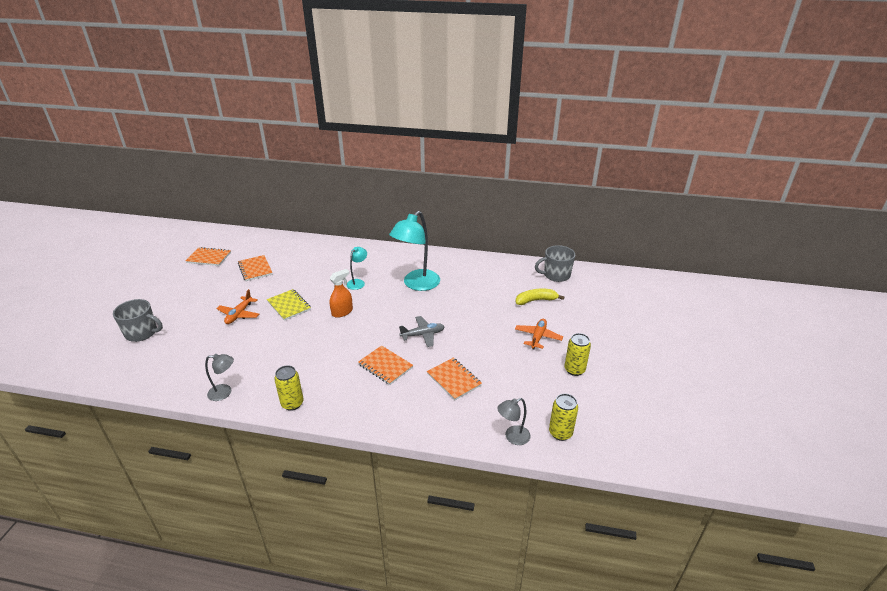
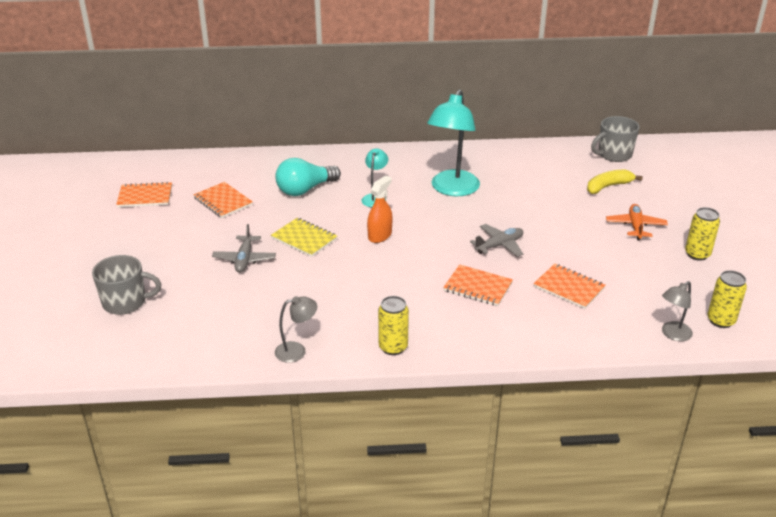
camera: 15 degrees left, 0 degrees up
(239, 314) = (244, 259): orange plane -> grey plane
(314, 269) = (305, 190): none -> turquoise light bulb

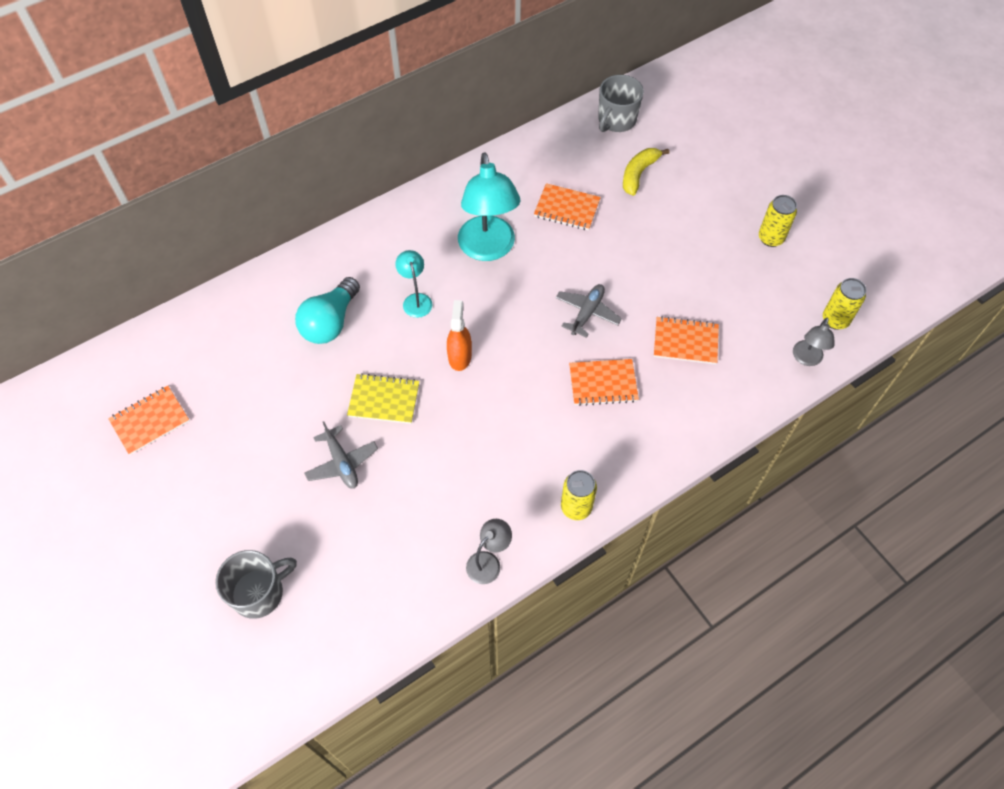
camera: 30 degrees left, 25 degrees up
(223, 201) = (250, 385): orange notebook -> orange notebook (567, 208)
(635, 226) = (696, 223): orange plane -> none

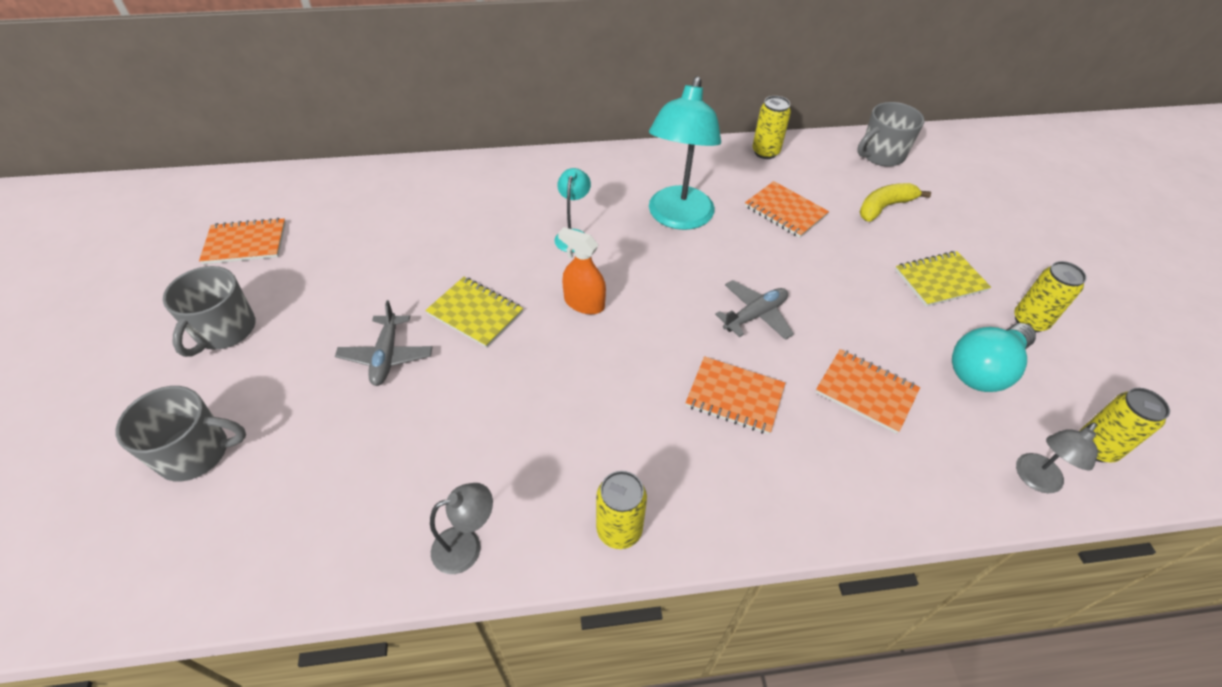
camera: 25 degrees right, 10 degrees down
(200, 499) = (225, 330): none -> grey mug
(330, 322) = (475, 224): turquoise light bulb -> turquoise light bulb (984, 369)
(460, 356) = (584, 303): orange spray bottle -> orange spray bottle turned 90 degrees counterclockwise
(524, 153) = (765, 152): none -> yellow can
(701, 228) = (940, 280): none -> yellow notebook

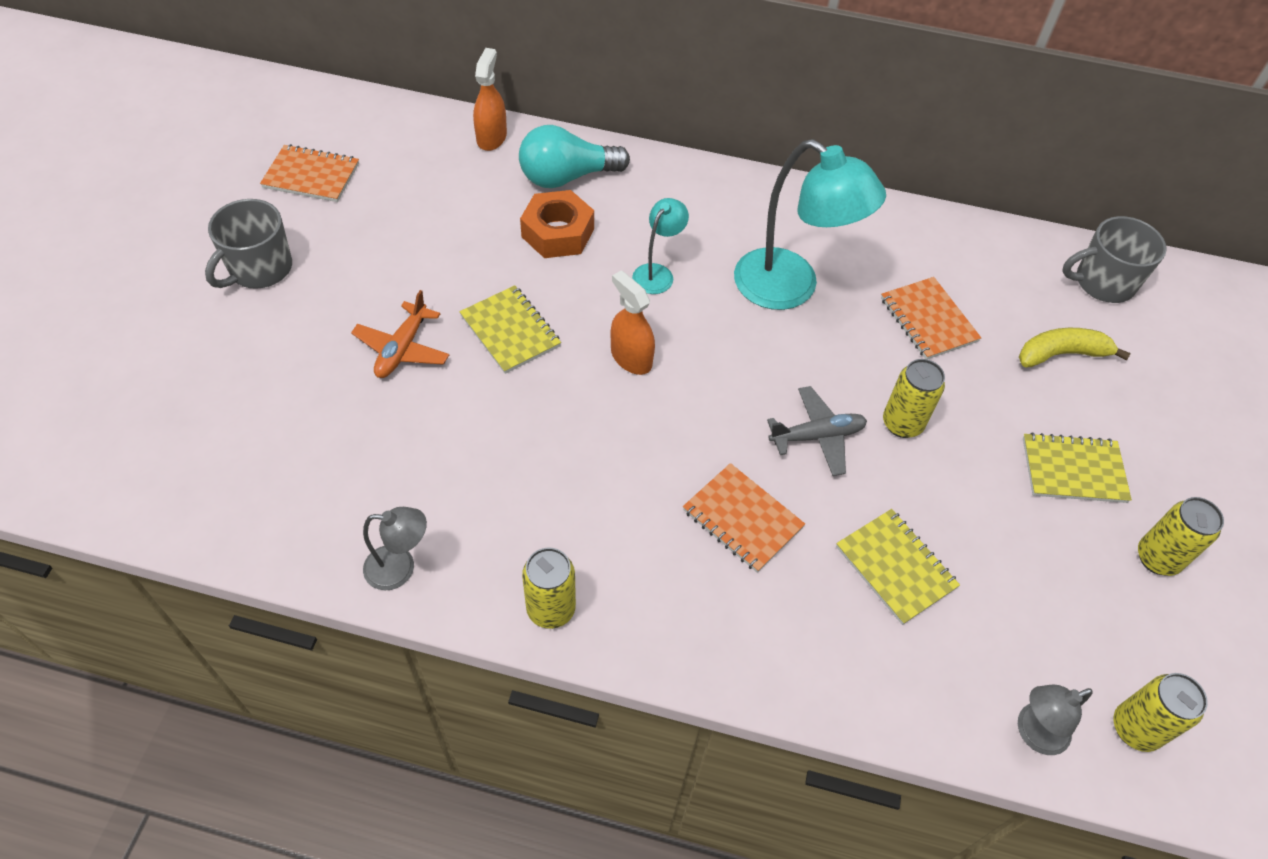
camera: 20 degrees right, 5 degrees up
(196, 453) = (194, 387): grey mug -> none
(386, 356) = (402, 349): grey plane -> orange plane
(393, 175) = (491, 137): none -> orange spray bottle
(479, 229) = (558, 233): none -> orange nut
(678, 218) = (790, 288): turquoise lamp -> turquoise lamp turned 90 degrees counterclockwise
(765, 152) = (948, 234): yellow can -> yellow can (902, 423)
(866, 392) = (895, 567): orange notebook -> yellow notebook
(984, 369) = (1056, 593): turquoise light bulb -> turquoise light bulb (567, 177)

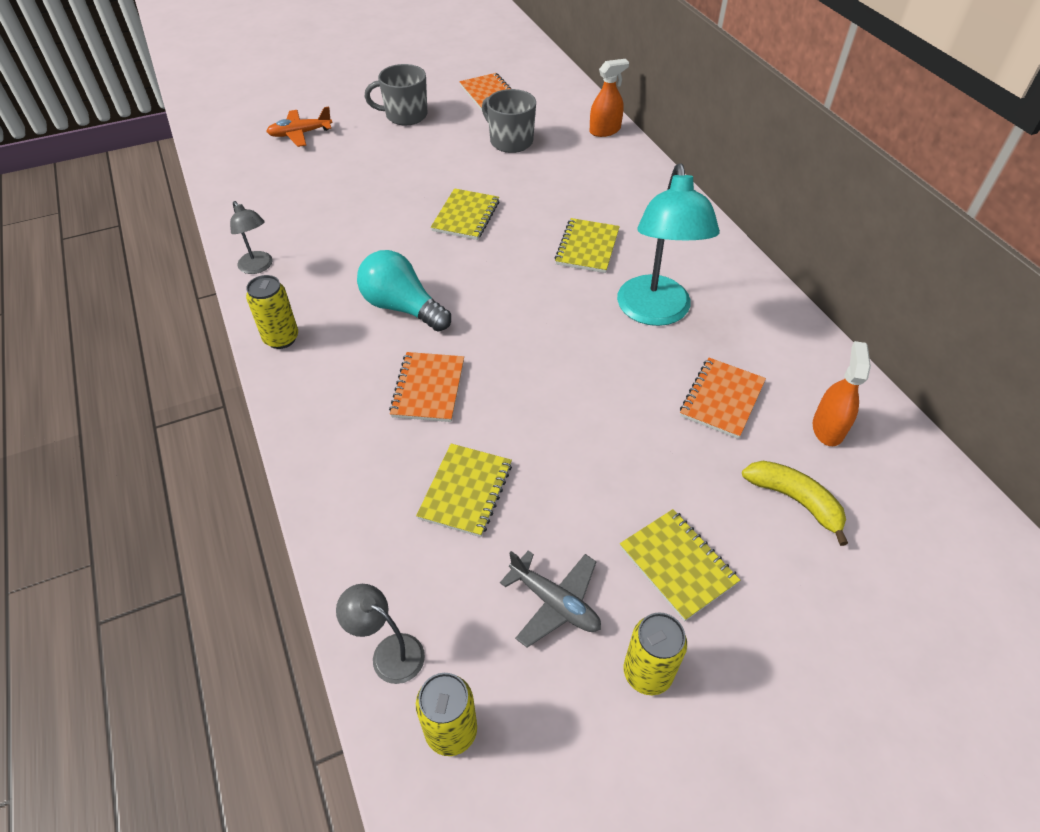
camera: 55 degrees right, 5 degrees down
(402, 349) = (407, 187): orange plane -> orange plane (300, 134)
(558, 233) = (565, 193): orange nut -> none
(567, 177) = (615, 172): turquoise light bulb -> turquoise light bulb (402, 307)
(631, 358) = (503, 272): orange spray bottle -> orange spray bottle (828, 428)
(657, 273) = (587, 247): turquoise lamp -> yellow notebook
(817, 436) = (538, 391): grey plane -> grey plane (555, 603)
(902, 423) = (602, 432): yellow can -> none
(1103, 282) = (917, 493): grey mug -> grey mug (510, 141)

